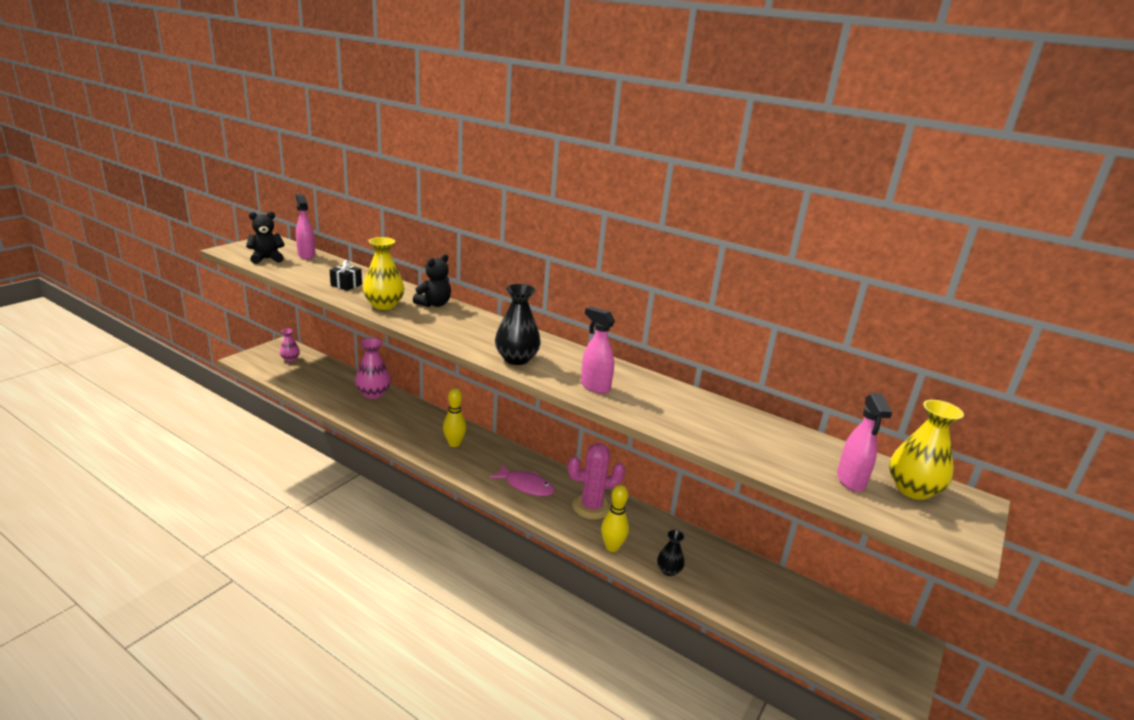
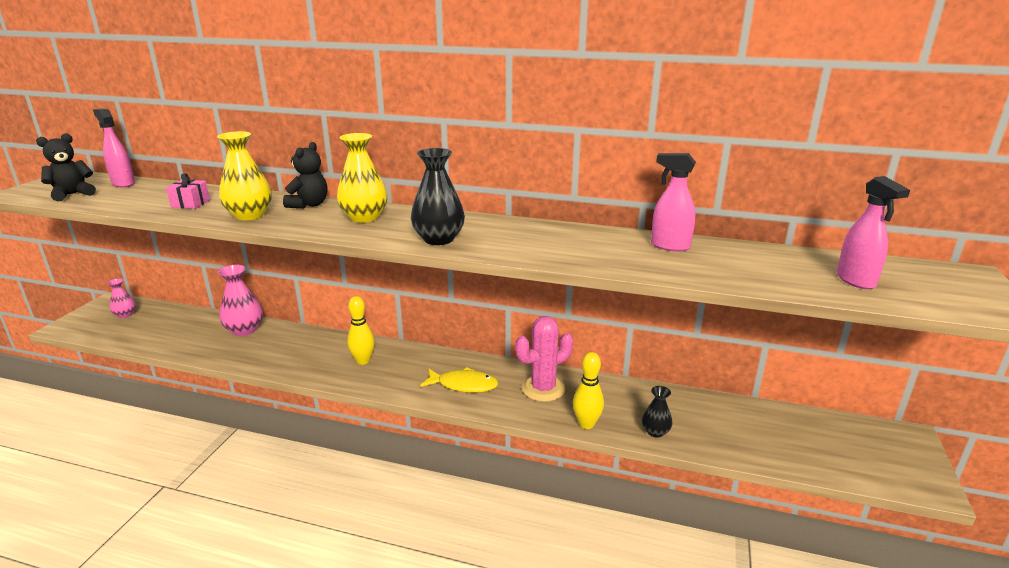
camera: 15 degrees left, 0 degrees up
(346, 285) = (191, 204): black gift -> pink gift
(526, 486) = (464, 385): pink fish -> yellow fish
(595, 387) = (542, 249): pink spray bottle -> pink spray bottle (669, 246)
(912, 489) = (913, 275): yellow vase -> yellow vase (364, 217)

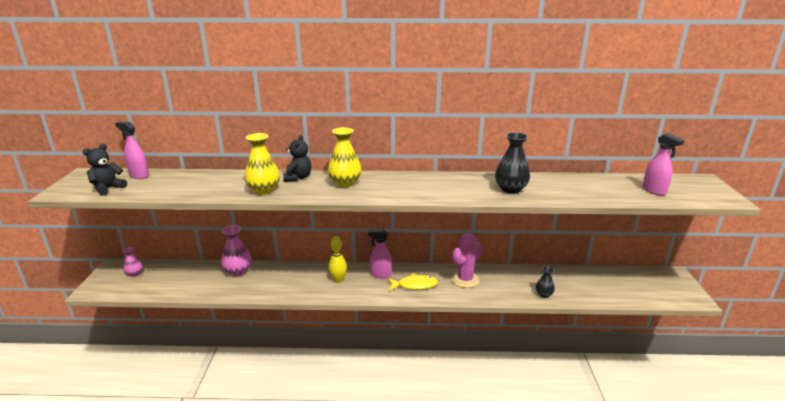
camera: 15 degrees left, 0 degrees up
(191, 204) = (210, 186): pink gift -> none
(438, 239) = (407, 193): black vase -> black vase (510, 189)
(586, 424) = (502, 297): yellow bowling pin -> none
(669, 246) = (545, 181): pink spray bottle -> pink spray bottle (380, 274)

